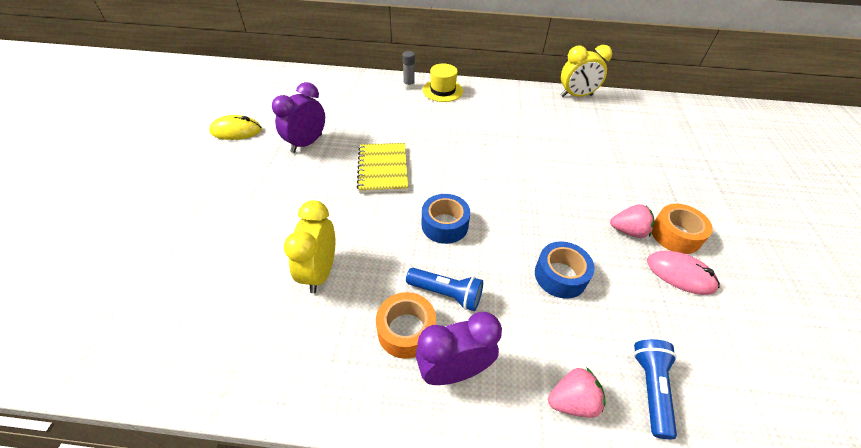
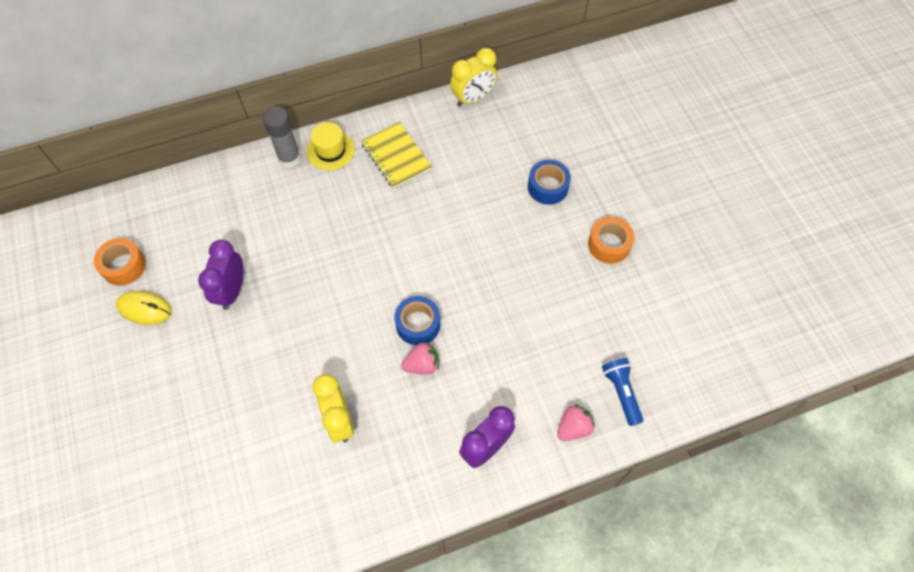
camera: 25 degrees left, 15 degrees up
(236, 131) = (144, 309): yellow mouse -> yellow mouse turned 45 degrees clockwise
(383, 169) = (328, 288): yellow notebook -> yellow notebook (396, 156)
(406, 330) = (436, 434): orange tape -> orange tape (124, 266)
(409, 85) = (289, 158): grey glue stick -> grey glue stick, size x1.67
(446, 294) = (451, 389): blue flashlight -> none
(560, 276) = (531, 329): blue tape -> blue tape (547, 187)
(628, 231) = (571, 258): pink strawberry -> pink strawberry (422, 365)
(680, 274) = (620, 284): pink mouse -> none

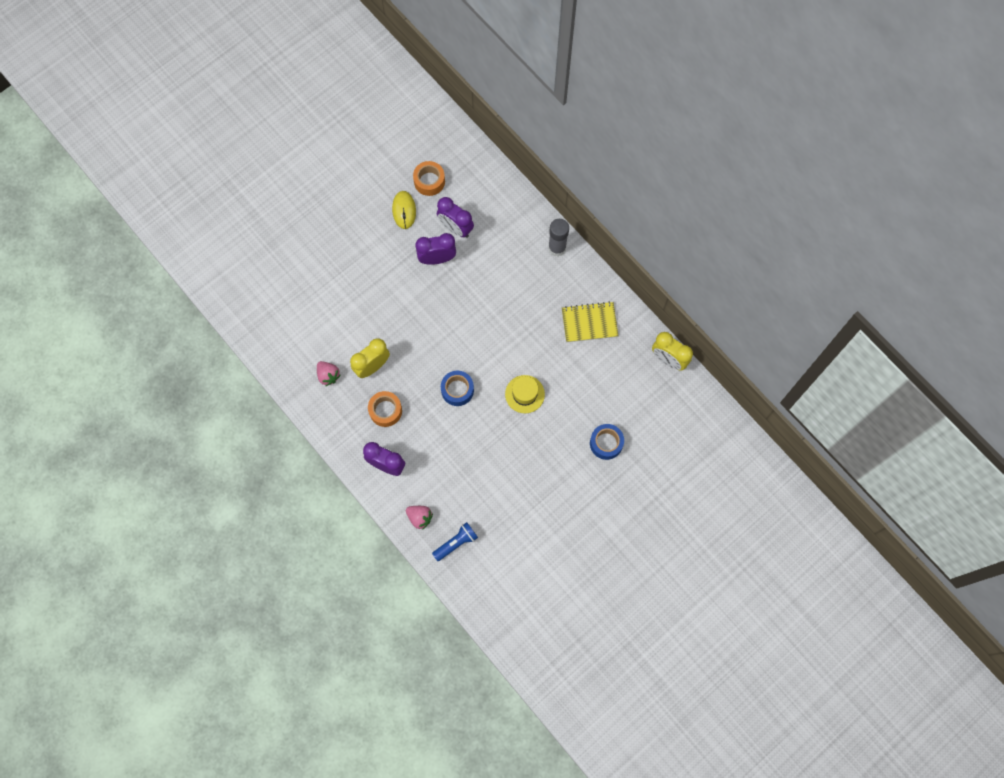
camera: 70 degrees right, 10 degrees up
(204, 256) = (455, 228): none -> purple clock
(330, 150) = (575, 273): yellow hat -> yellow hat (524, 394)
(396, 156) = (589, 323): yellow notebook -> yellow notebook turned 45 degrees clockwise
(422, 365) = (429, 404): pink strawberry -> pink strawberry (328, 375)
(609, 244) = (572, 503): orange tape -> orange tape (385, 411)

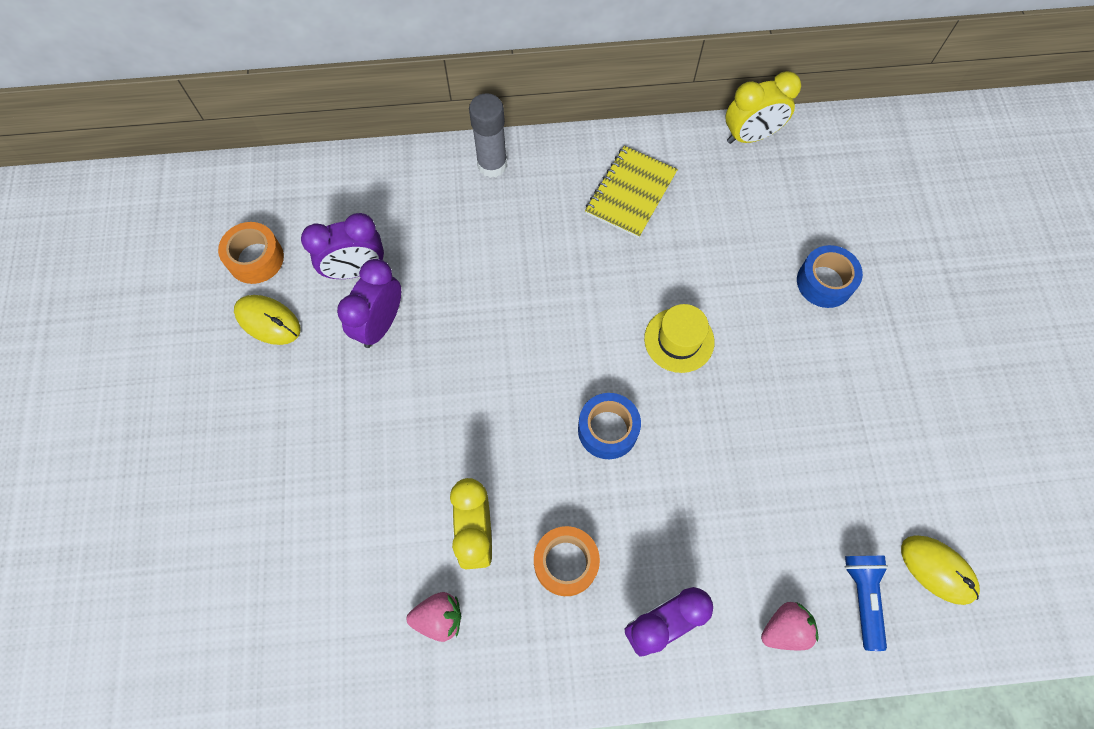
camera: 55 degrees left, 5 degrees down
(491, 569) = (937, 569): none -> yellow mouse

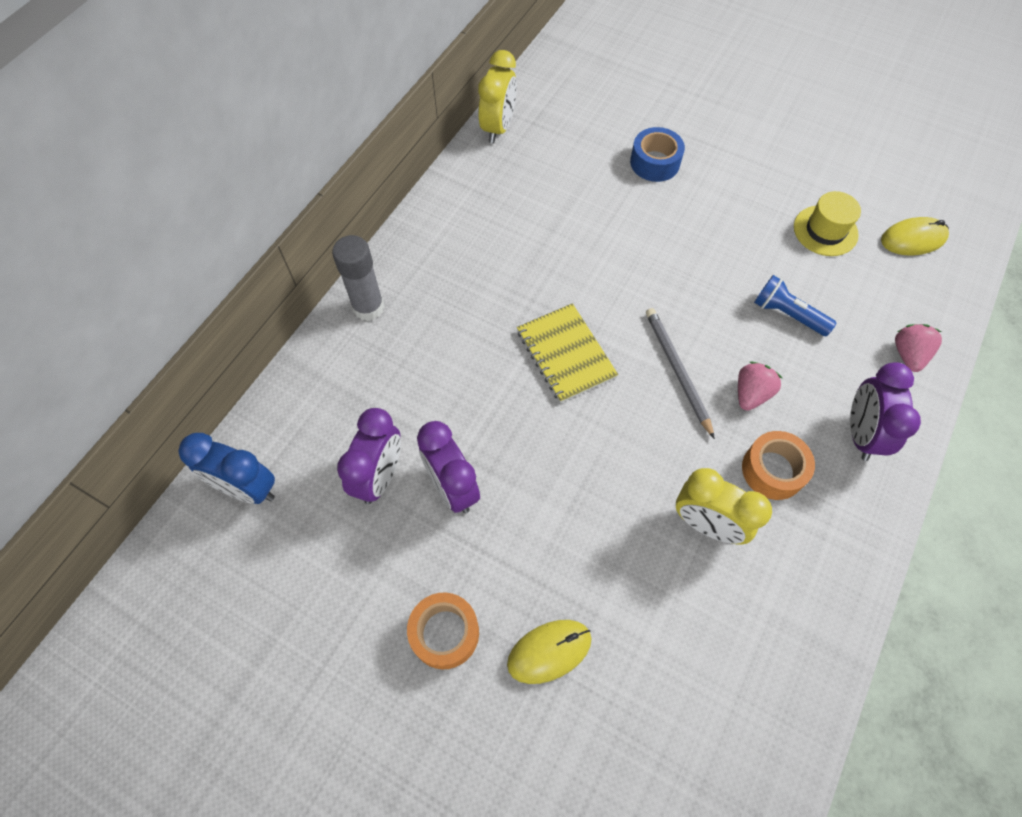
camera: 55 degrees left, 5 degrees down
(256, 259) = (292, 560): orange tape -> orange tape (445, 633)
(268, 321) = (370, 587): yellow mouse -> yellow mouse (549, 651)
(290, 193) = (247, 488): none -> blue clock
(439, 618) = (765, 599): pink strawberry -> pink strawberry (751, 394)
(607, 430) = (677, 371): blue tape -> grey pencil
(630, 193) = (481, 230): yellow notebook -> yellow notebook (566, 354)
(679, 340) = (635, 277): yellow hat -> yellow hat (825, 231)
(862, 597) = (909, 293): blue flashlight -> blue flashlight (787, 314)

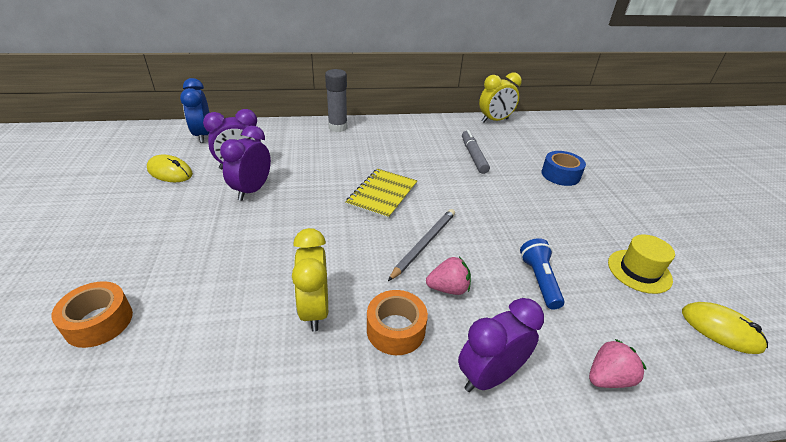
camera: 50 degrees right, 25 degrees down
(445, 633) = (151, 224): orange tape -> orange tape (99, 322)
(549, 651) = (159, 271): yellow mouse -> yellow mouse (170, 172)
(558, 211) = (473, 156): none -> grey marker

